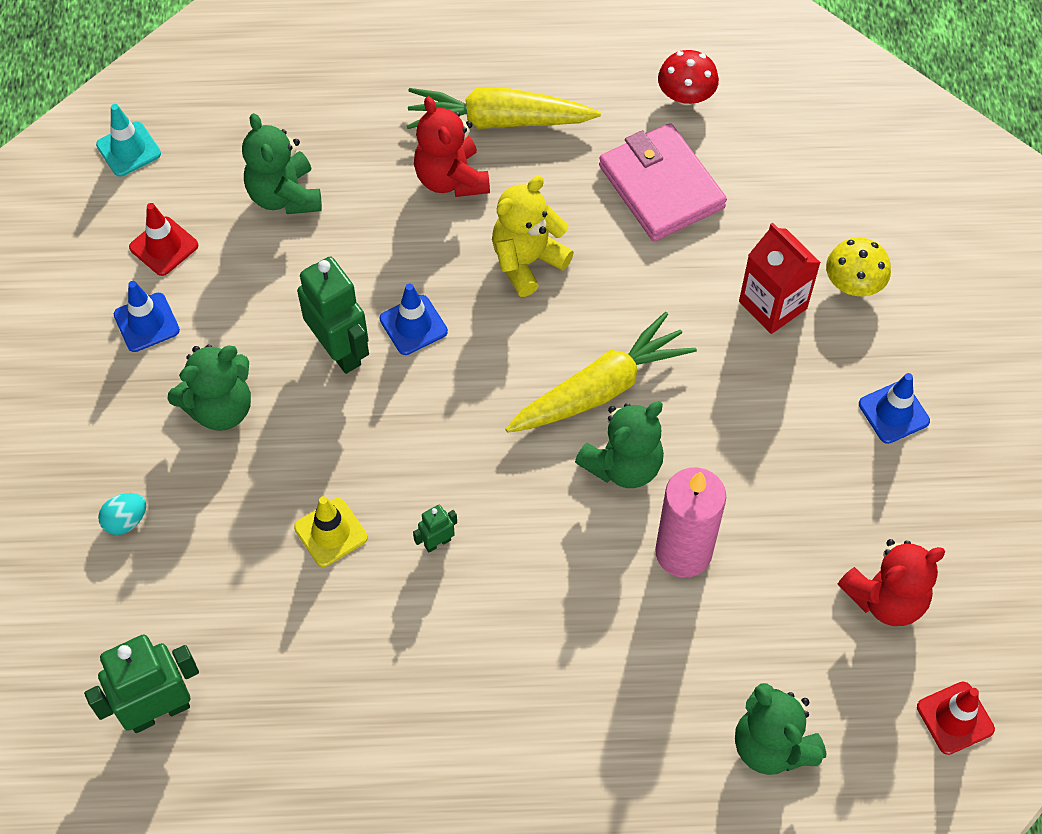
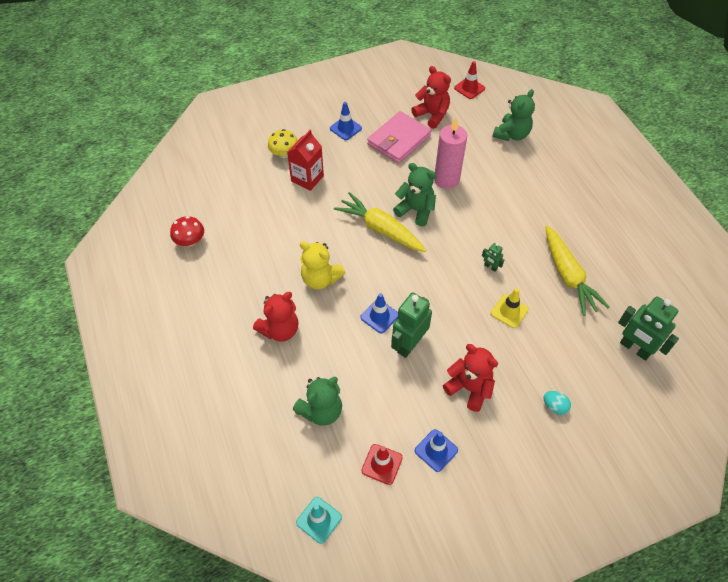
camera: 110 degrees left, 5 degrees down
(220, 408) = (469, 388): green teddy bear -> red teddy bear
(498, 121) = (232, 320): yellow carrot -> yellow carrot (568, 276)
(661, 186) = (253, 236): pink wallet -> pink wallet (399, 140)

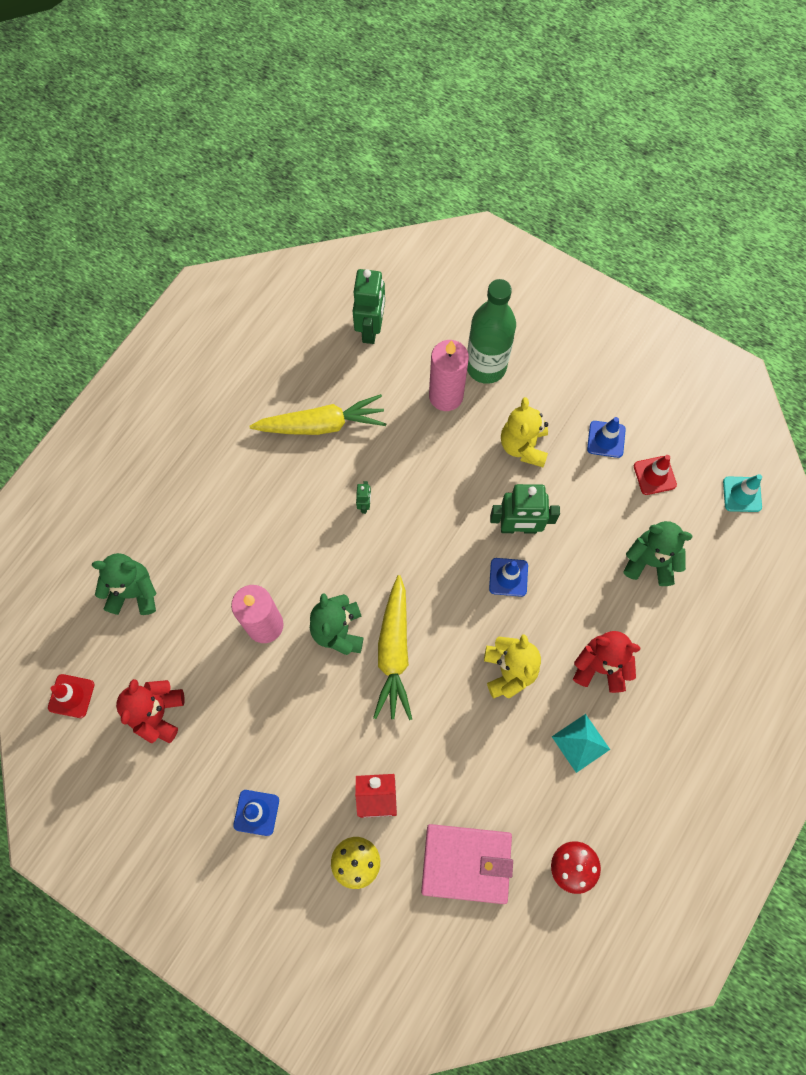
camera: 125 degrees left, 15 degrees up
(247, 288) = (581, 743): none -> turquoise pyramid
(399, 140) = (233, 726): pink wallet -> pink wallet (466, 863)
(469, 388) = (523, 446): red teddy bear -> yellow teddy bear
(509, 311) = (408, 457): yellow traffic cone -> none
(544, 363) = (446, 396): none -> pink candle
(554, 406) = (486, 366): turquoise egg -> green bottle
(568, 276) = (322, 424): yellow carrot -> yellow carrot turned 45 degrees clockwise

